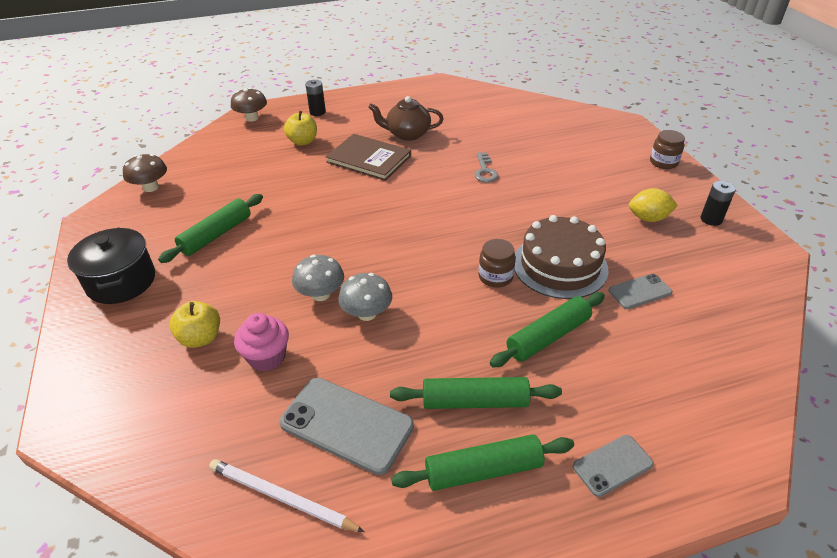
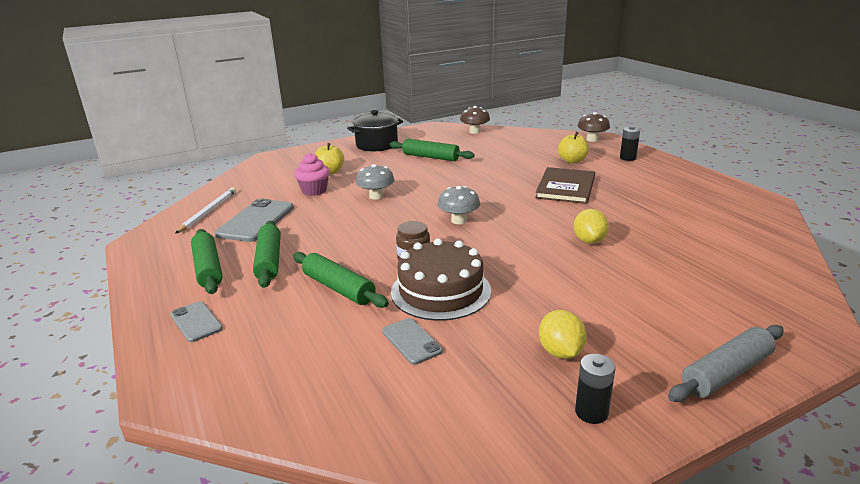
camera: 80 degrees right, 15 degrees down
(367, 313) = (358, 213): grey mushroom -> grey mushroom (459, 220)
(407, 134) = (627, 197): brown teapot -> none
(485, 171) = (589, 241): grey key -> yellow lemon
(663, 162) = (726, 373): brown jar -> grey rolling pin

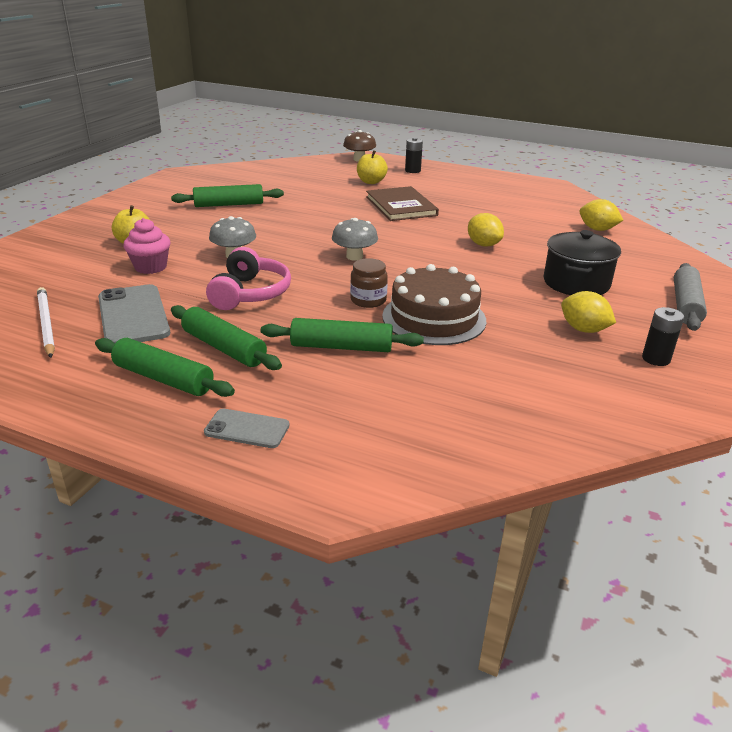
camera: 40 degrees left, 5 degrees up
(343, 227) = (250, 293): none -> pink headphones
(377, 145) = (143, 204): black pot -> black pot (576, 283)
(411, 341) = (474, 363): grey phone -> none
(474, 132) = (234, 171): brown mushroom -> none
(745, 259) = (597, 229): none -> yellow lemon

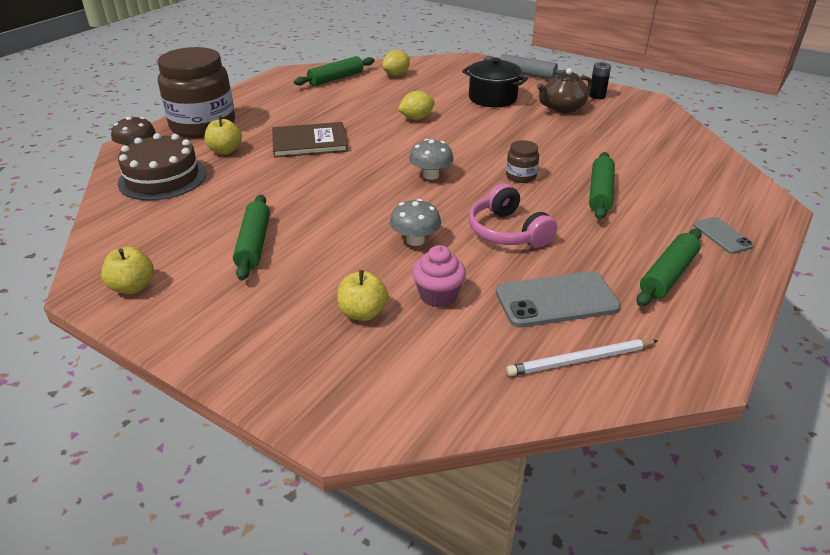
camera: 80 degrees left, 5 degrees up
(179, 182) = (133, 287): none -> yellow apple
(224, 348) = (611, 245): green rolling pin -> green rolling pin (336, 78)
(247, 429) = (722, 235): grey phone -> grey phone turned 45 degrees counterclockwise
(250, 293) = (507, 232): pink headphones -> pink headphones turned 135 degrees counterclockwise
(412, 170) = (203, 125): black battery -> brown jar
(434, 318) = (550, 153): brown cake -> brown cake (162, 178)
(583, 329) = (562, 108): yellow lemon -> brown teapot

